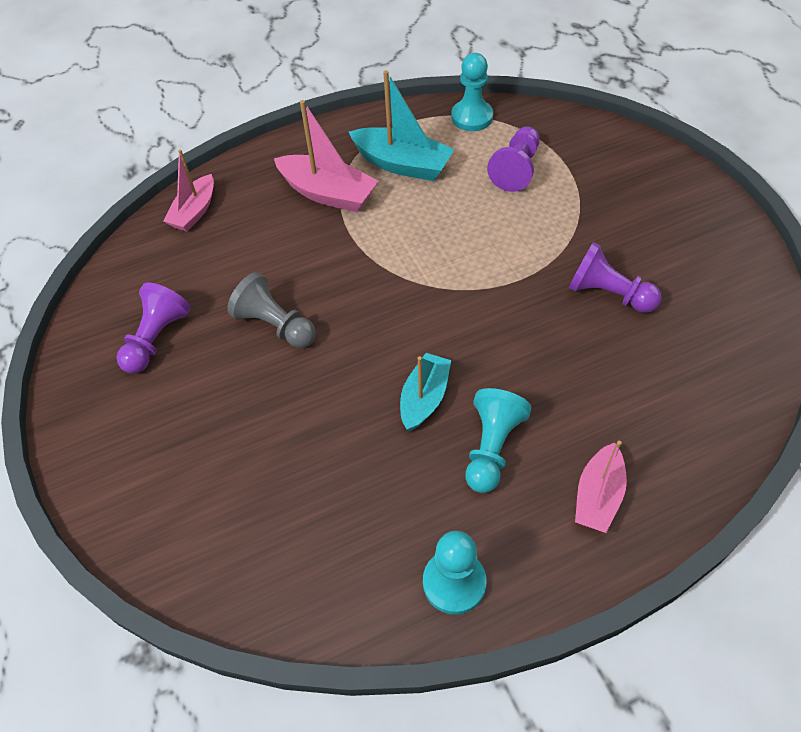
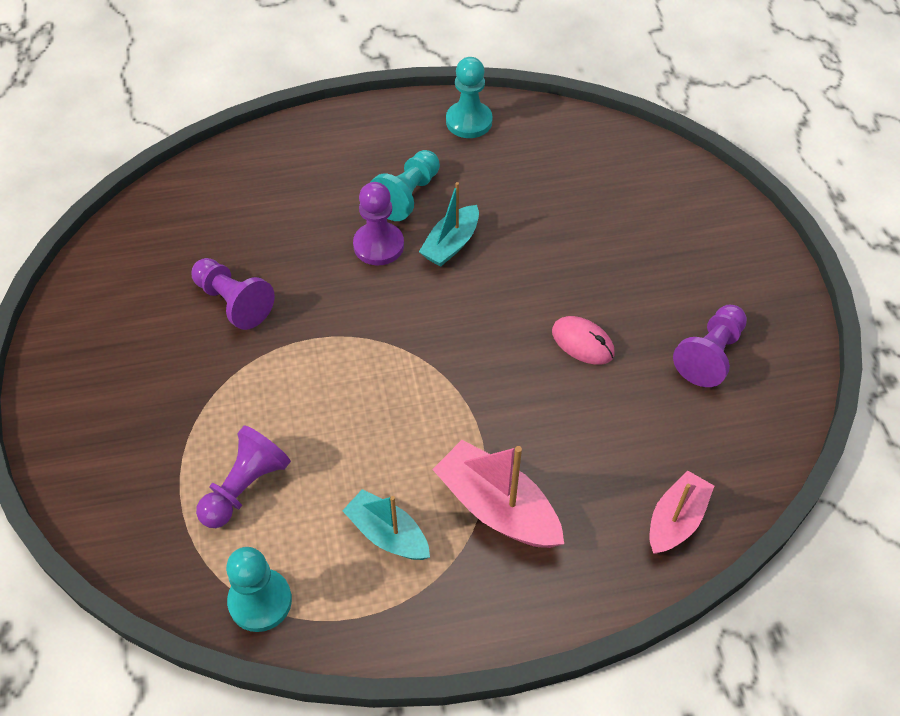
camera: 170 degrees left, 0 degrees up
(275, 325) = (582, 342): grey pawn -> pink mouse
(402, 164) = (388, 534): turquoise boat -> turquoise boat, size x0.67
(499, 380) = (378, 245): none -> purple pawn
(598, 496) = (340, 149): pink boat -> none

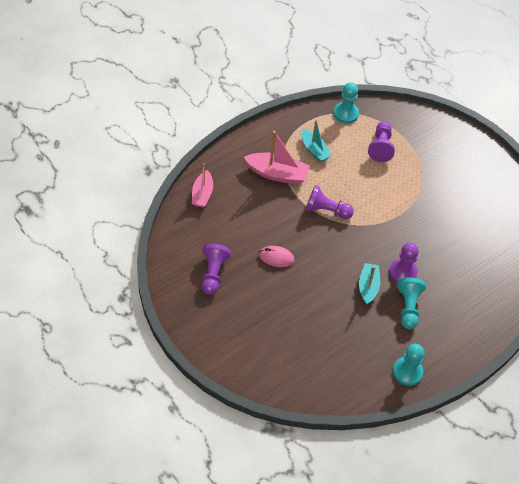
camera: 150 degrees right, 0 degrees up
(233, 302) = (447, 218): purple pawn -> purple pawn (326, 210)
(388, 534) = (314, 150): turquoise boat -> turquoise boat turned 45 degrees clockwise

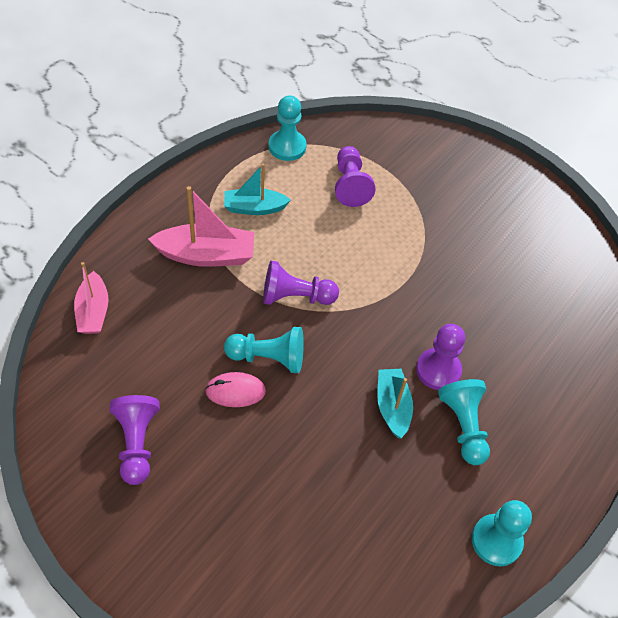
camera: 15 degrees left, 0 degrees up
(300, 243) = (268, 358): none -> turquoise pawn
(314, 150) = (254, 208): turquoise boat -> turquoise boat turned 135 degrees clockwise

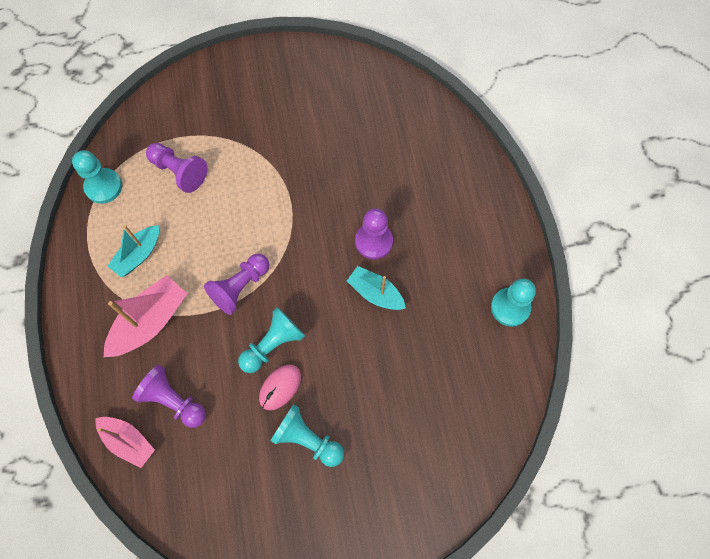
camera: 45 degrees left, 15 degrees up
(137, 443) = (265, 486): purple pawn -> purple pawn (173, 400)
(463, 426) = (424, 260): turquoise pawn -> turquoise pawn (307, 439)

